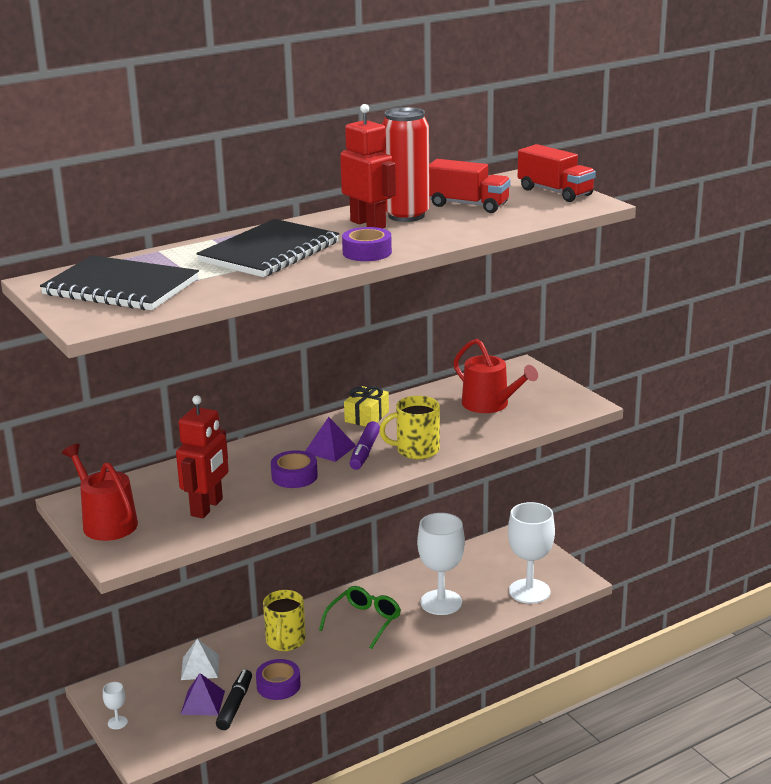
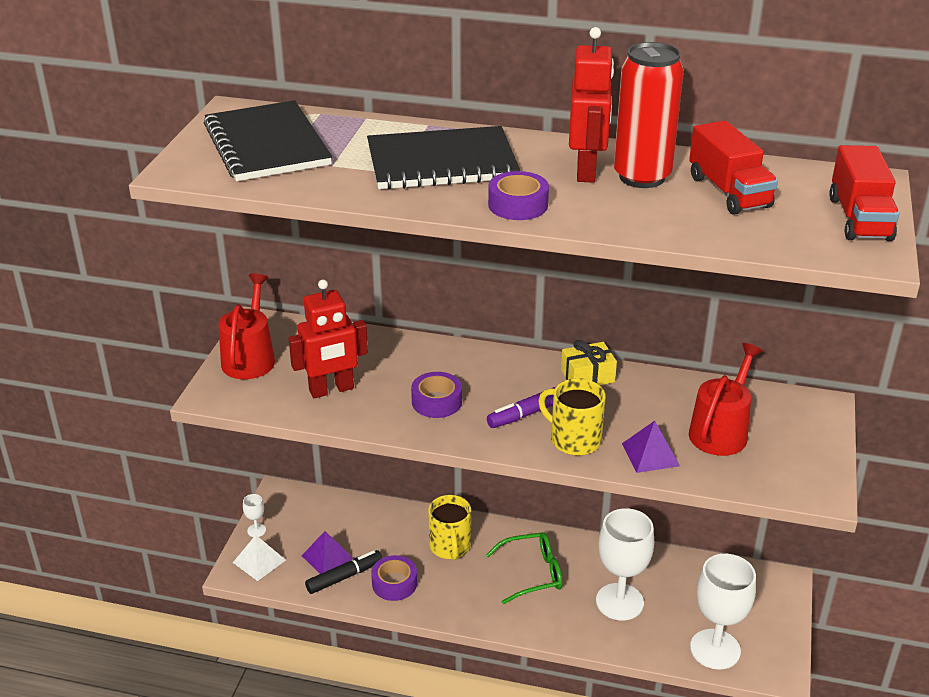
camera: 45 degrees right, 10 degrees up
(200, 667) = (364, 524): white pyramid -> white pyramid (259, 561)
(285, 641) = (450, 546): yellow mug -> yellow mug turned 60 degrees counterclockwise
(330, 449) = (505, 391): purple pyramid -> purple pyramid (650, 454)
(490, 404) = (721, 431): red watering can -> red watering can turned 150 degrees counterclockwise

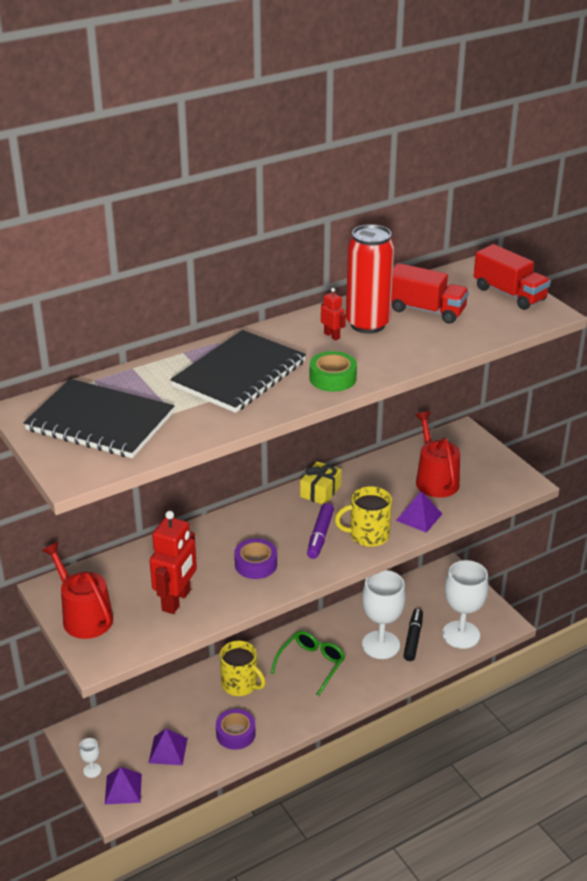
camera: 45 degrees left, 0 degrees up
(259, 561) = (123, 789): white pyramid -> purple pyramid
(344, 577) = (197, 754): black marker -> black marker (413, 638)
(518, 205) = (332, 378): purple tape -> green tape
(586, 171) = (332, 336): red robot -> red robot, size x0.47

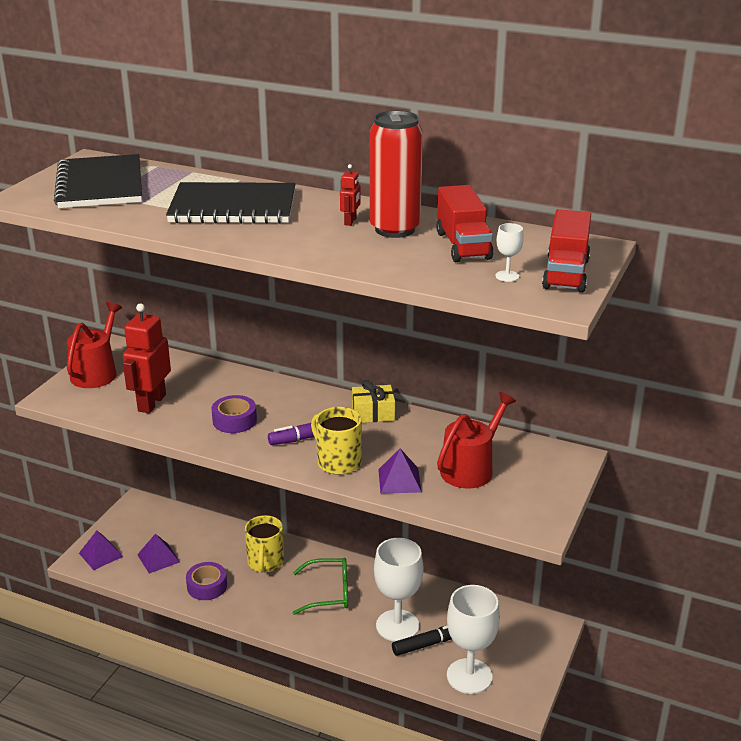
camera: 55 degrees right, 5 degrees down
(92, 770) = (107, 530): white goblet -> white goblet (507, 276)
(176, 600) = (151, 403): red robot -> red robot turned 120 degrees clockwise
(332, 378) = (275, 241): green tape -> none

